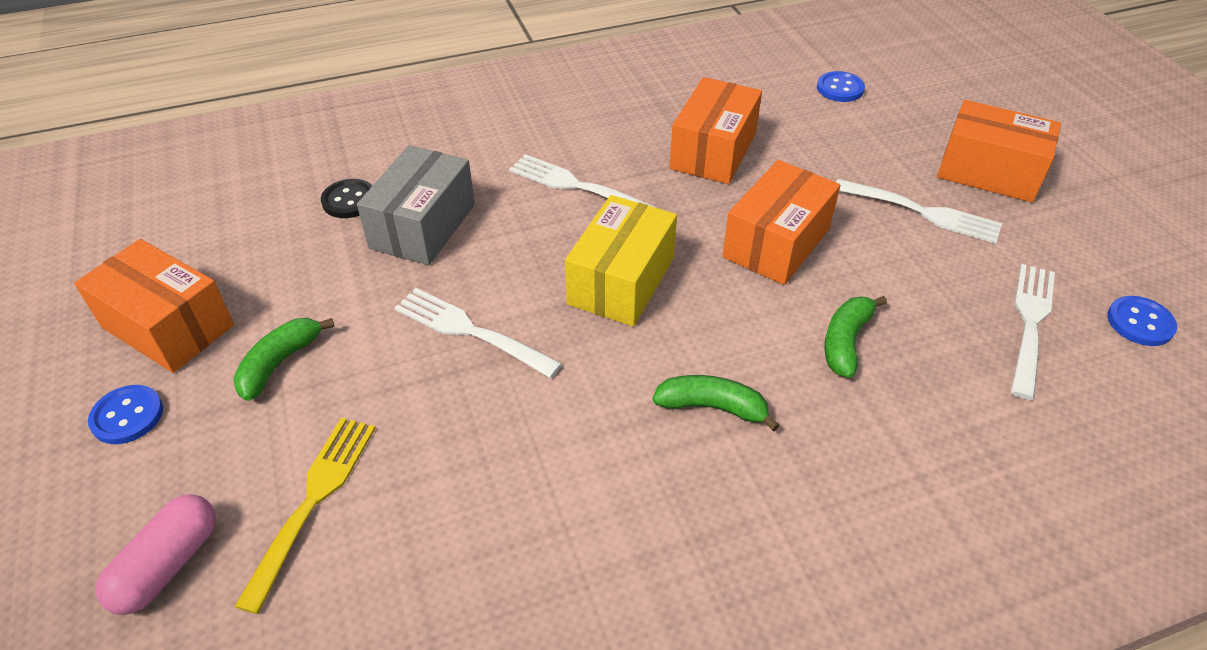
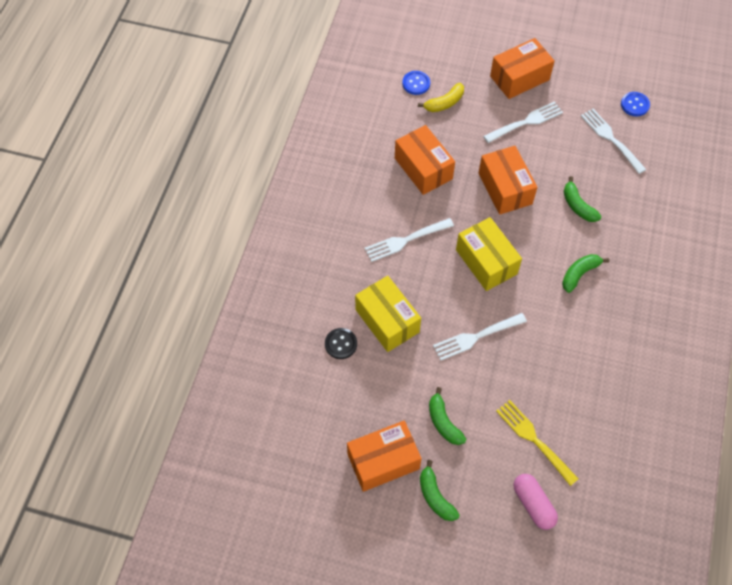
camera: 55 degrees left, 15 degrees up
(127, 416) = (435, 496): blue button -> green banana
(423, 226) = (387, 321): grey box -> yellow box
(844, 124) = (444, 103): none -> yellow banana

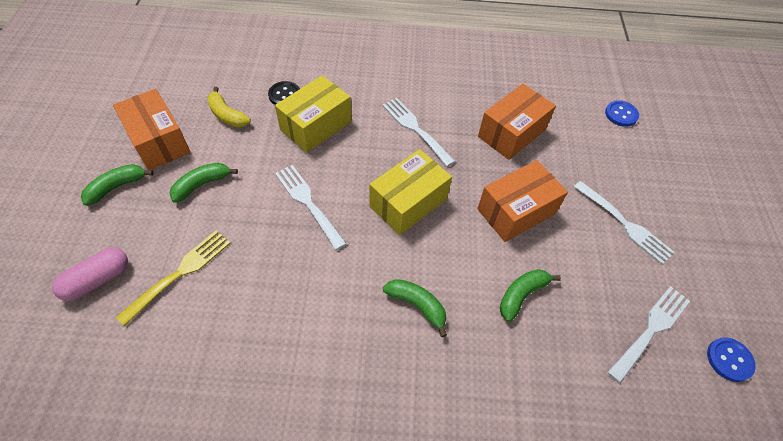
camera: 75 degrees right, 5 degrees down
(444, 103) = (609, 141): yellow banana -> yellow banana (227, 115)
(519, 78) = (689, 211): orange box -> none

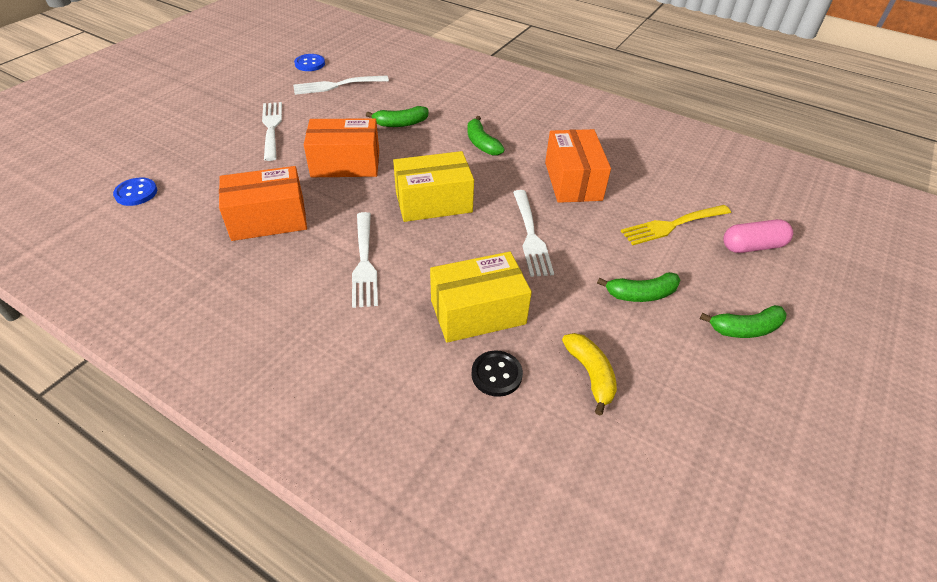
camera: 150 degrees left, 10 degrees down
(158, 141) = (693, 371): orange box -> orange box (573, 181)

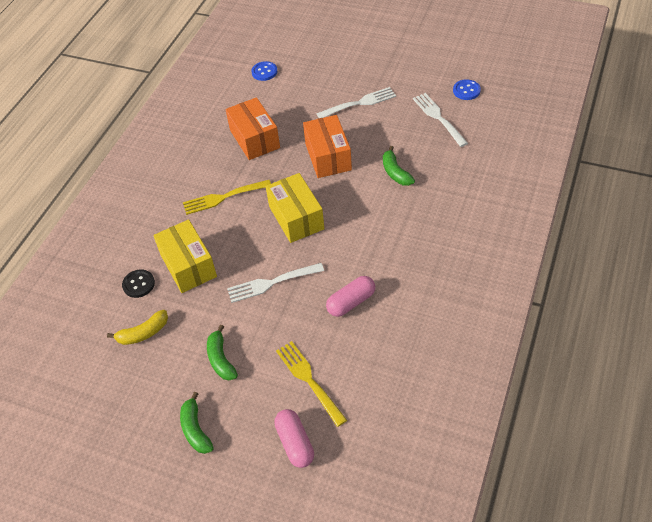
camera: 85 degrees right, 5 degrees up
(364, 261) = (224, 197): white fork -> yellow fork
(482, 143) = (385, 231): green banana -> none
(573, 181) = (351, 302): orange box -> pink capsule

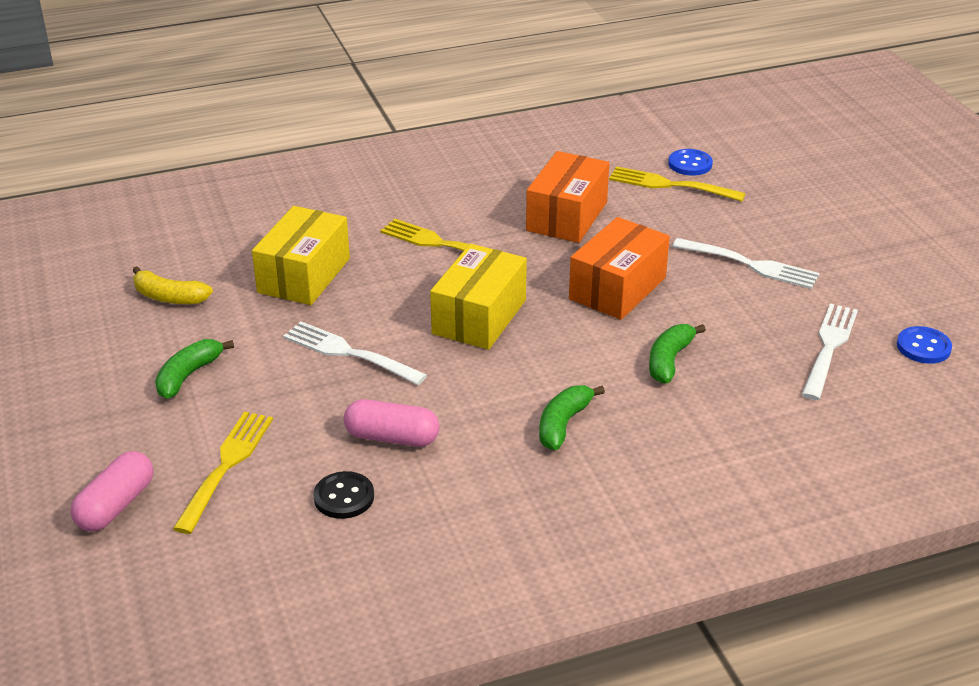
camera: 45 degrees right, 15 degrees down
(138, 284) = (236, 255): black button -> black button (344, 497)
(196, 429) = (66, 411): green banana -> green banana (563, 424)
(273, 88) = (671, 185): none -> yellow fork

